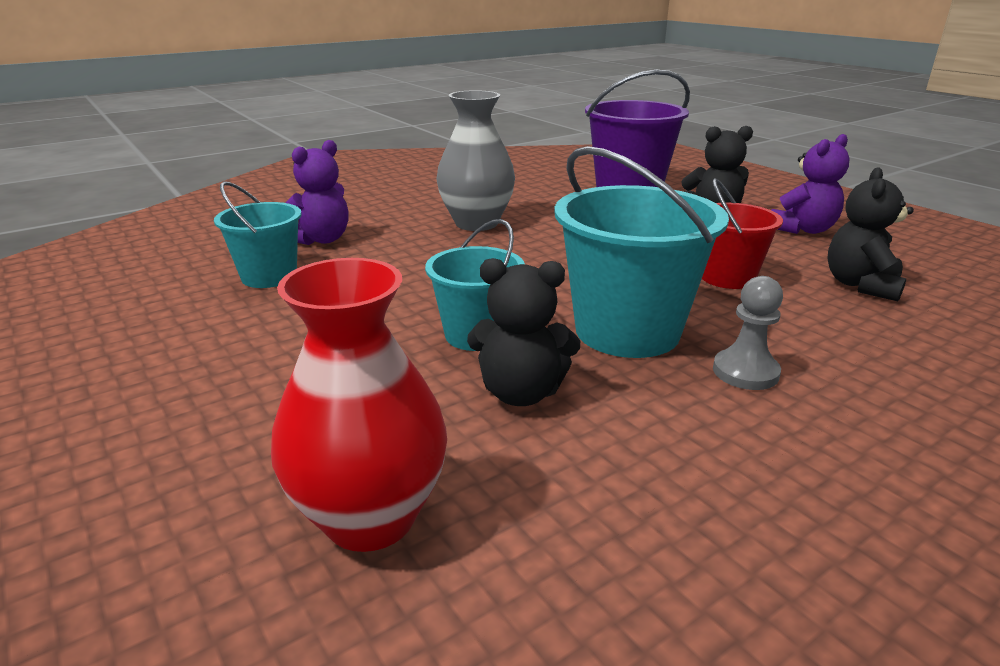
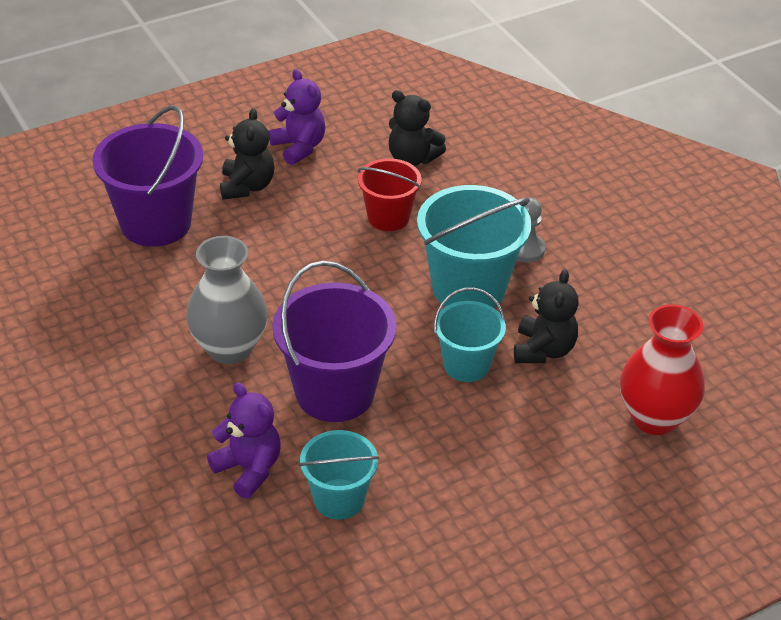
camera: 85 degrees left, 15 degrees up
(421, 266) = (334, 392): none -> purple bucket

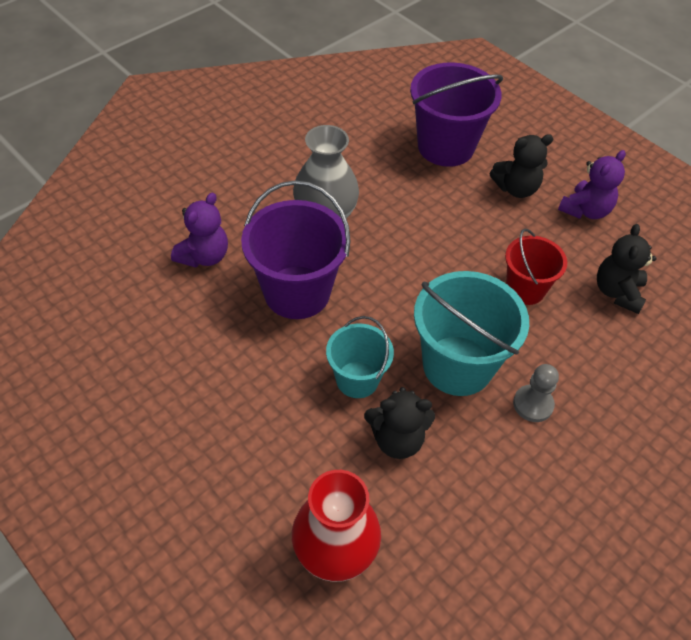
camera: 75 degrees right, 10 degrees up
(339, 499) = (184, 317): turquoise bucket -> none

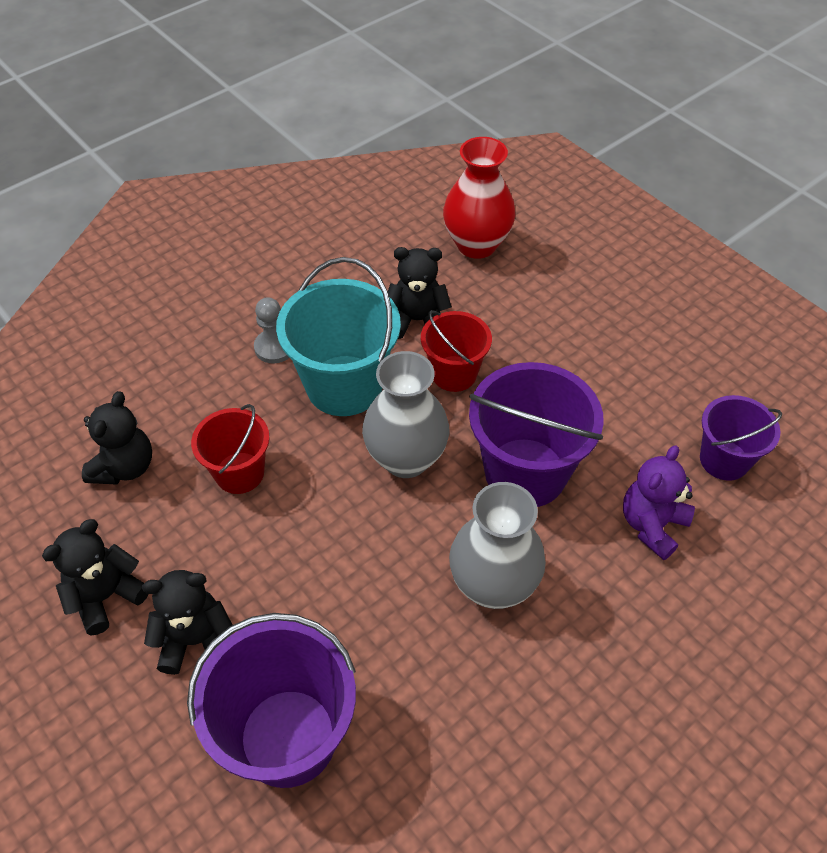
camera: 175 degrees left, 0 degrees up
(130, 304) = (724, 460): none -> purple bucket
(357, 379) = (454, 373): turquoise bucket -> red bucket
(394, 302) = (406, 458): none -> grey vase
(585, 210) = (106, 596): purple teddy bear -> black teddy bear

